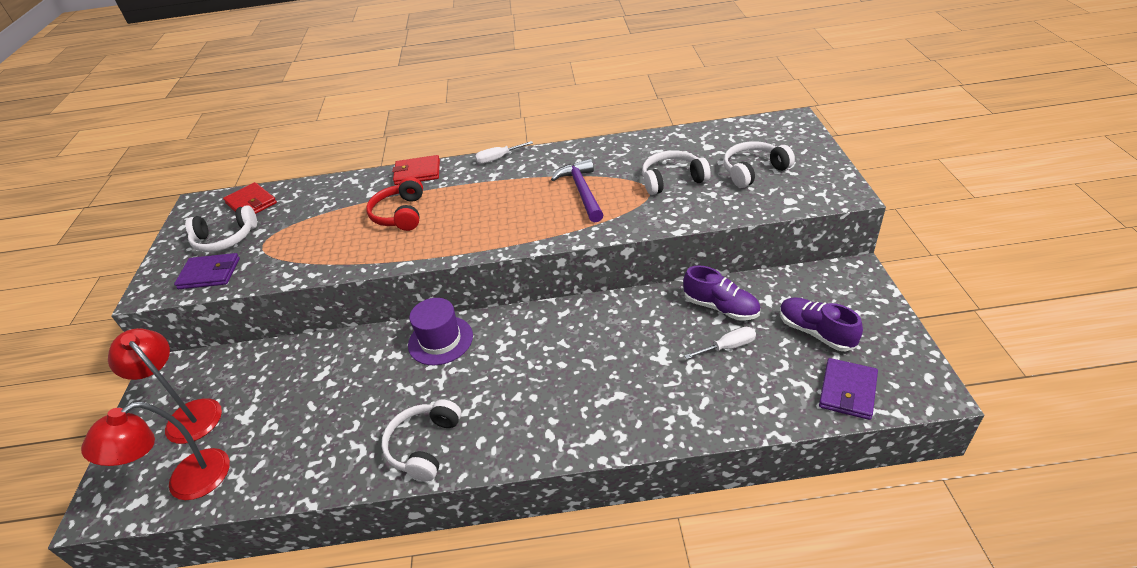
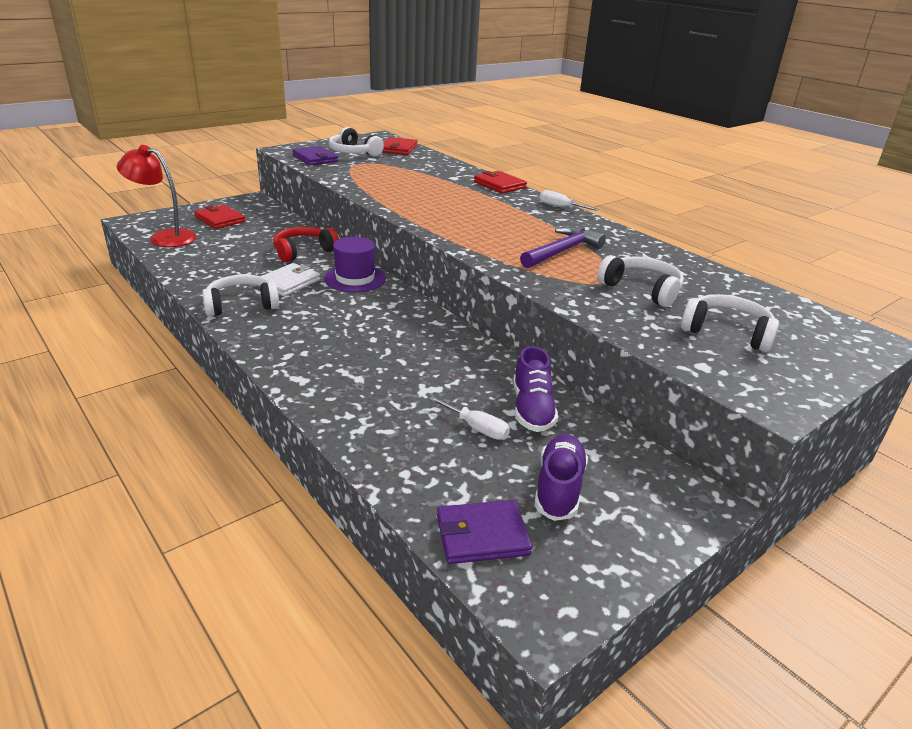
camera: 50 degrees right, 10 degrees down
(188, 415) = (220, 219): red lamp -> red wallet
(400, 214) = (441, 193): red headphones -> red headphones (303, 251)
(406, 393) = (289, 282): none -> white wallet

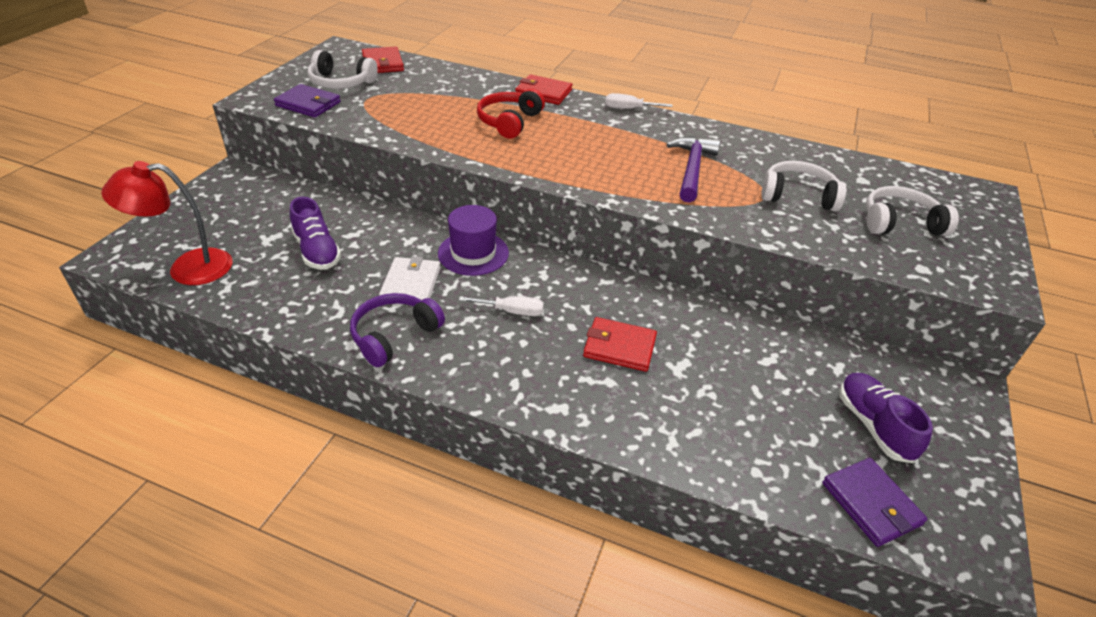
camera: 30 degrees left, 10 degrees up
(220, 219) = (227, 217): red wallet -> red wallet (619, 347)
(241, 305) = (394, 335): white headphones -> purple headphones
(303, 251) = (379, 234): red headphones -> red headphones (509, 122)
(476, 428) = (759, 392): white screwdriver -> white screwdriver (512, 311)
(482, 535) = (871, 504): purple wallet -> purple wallet turned 75 degrees counterclockwise
(532, 409) = (778, 351): purple shoe -> purple shoe (317, 251)

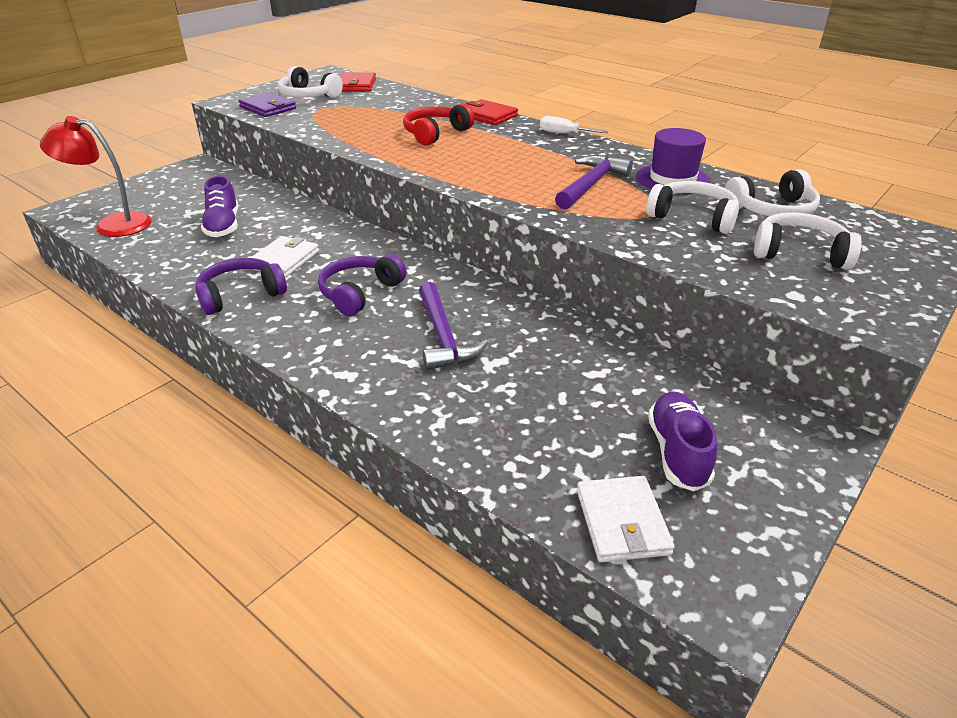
camera: 20 degrees right, 5 degrees down
(473, 253) = (357, 244): purple hat -> purple hat (672, 179)
(512, 311) = (359, 293): white screwdriver -> purple headphones
(619, 347) = (443, 336): red wallet -> purple hammer
(852, 178) = (772, 210): none -> white headphones
(871, 504) = (622, 522): purple wallet -> white wallet

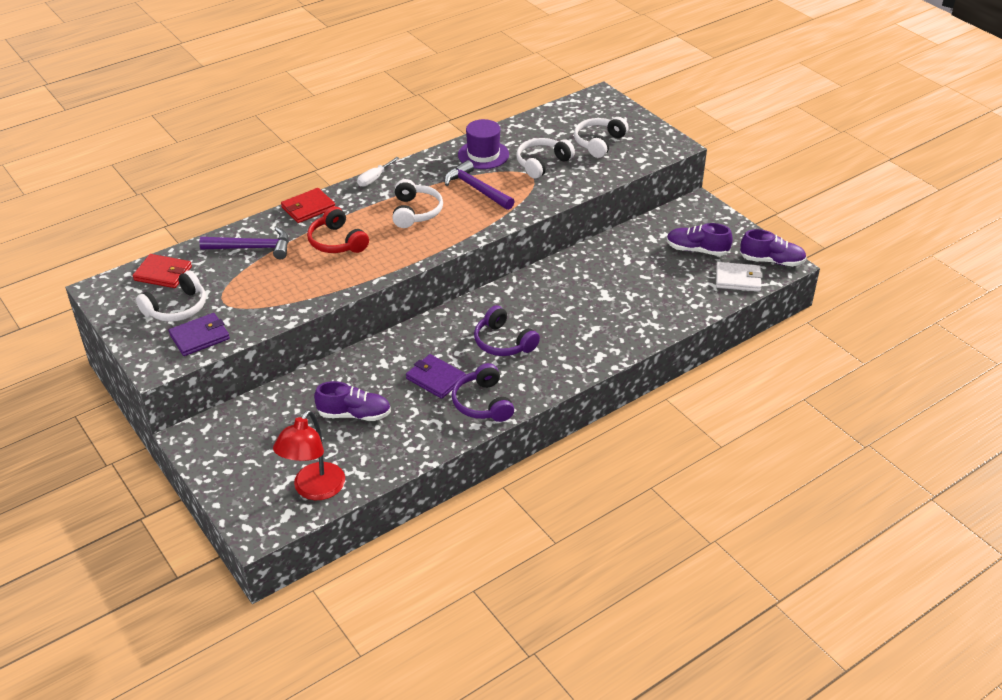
camera: 75 degrees left, 5 degrees up
(284, 260) = (435, 378): white wallet -> purple wallet
(443, 336) = (571, 311): purple hammer -> purple hammer (252, 248)
(720, 576) = (771, 261): none -> purple shoe
(772, 210) = (544, 133): white headphones -> white headphones (416, 212)

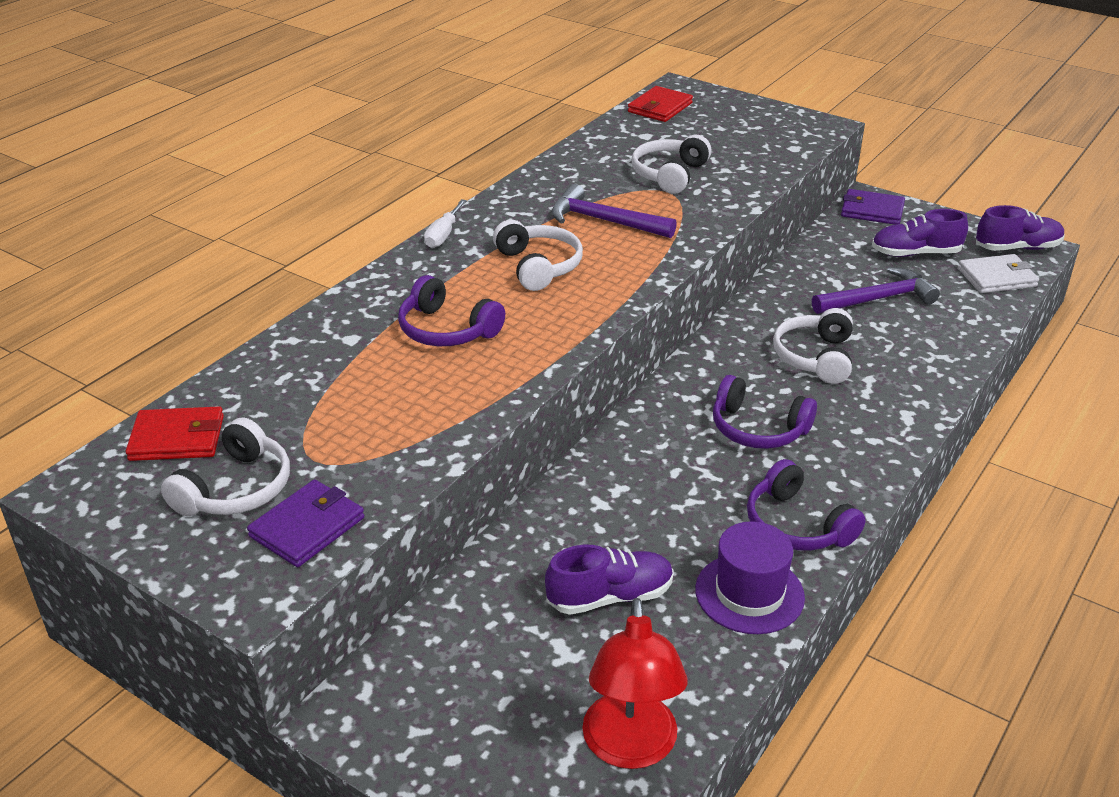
camera: 20 degrees left, 5 degrees down
(252, 248) = (312, 367): purple hammer -> purple hammer (878, 299)
(308, 208) = (367, 292): red wallet -> red wallet (660, 108)
(337, 242) = (446, 330): red headphones -> purple headphones
(435, 378) = (698, 506): purple wallet -> purple wallet (872, 210)
(483, 155) = (579, 178): purple hat -> purple hat (749, 593)
(598, 143) = (723, 138): white headphones -> white headphones (815, 357)

